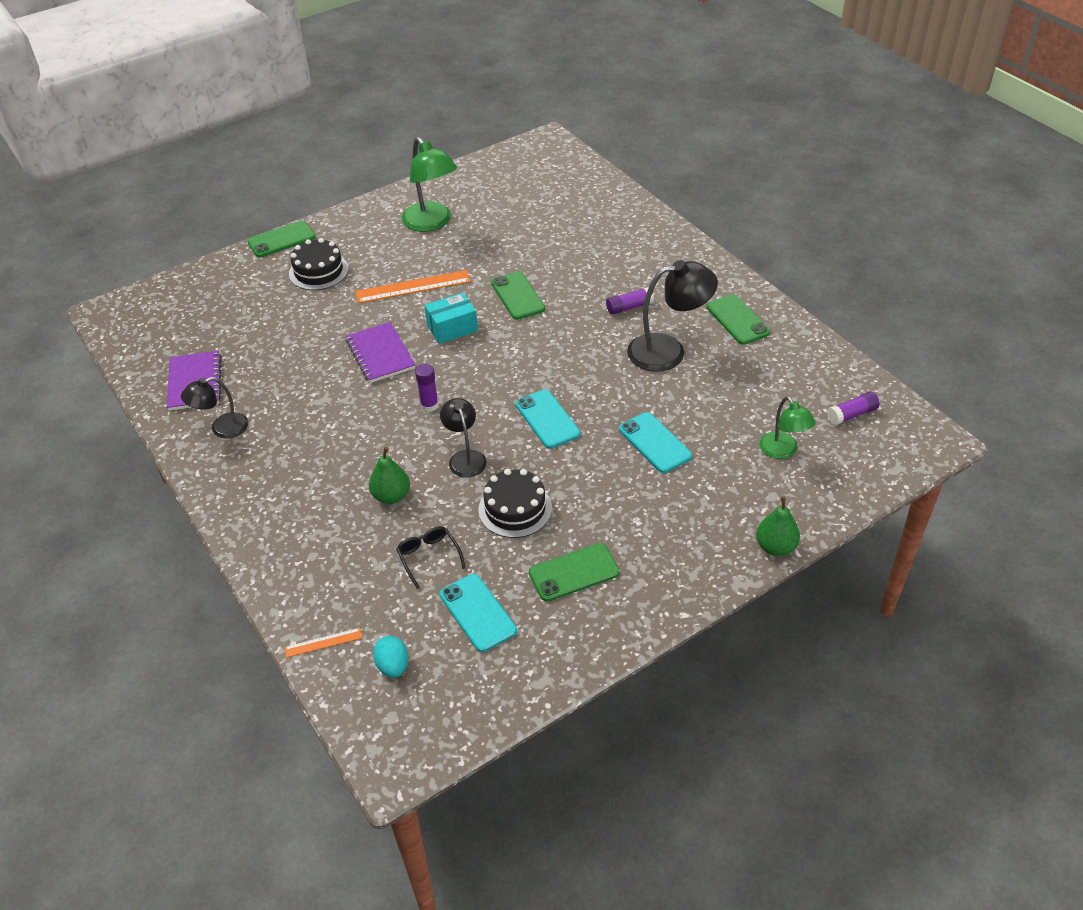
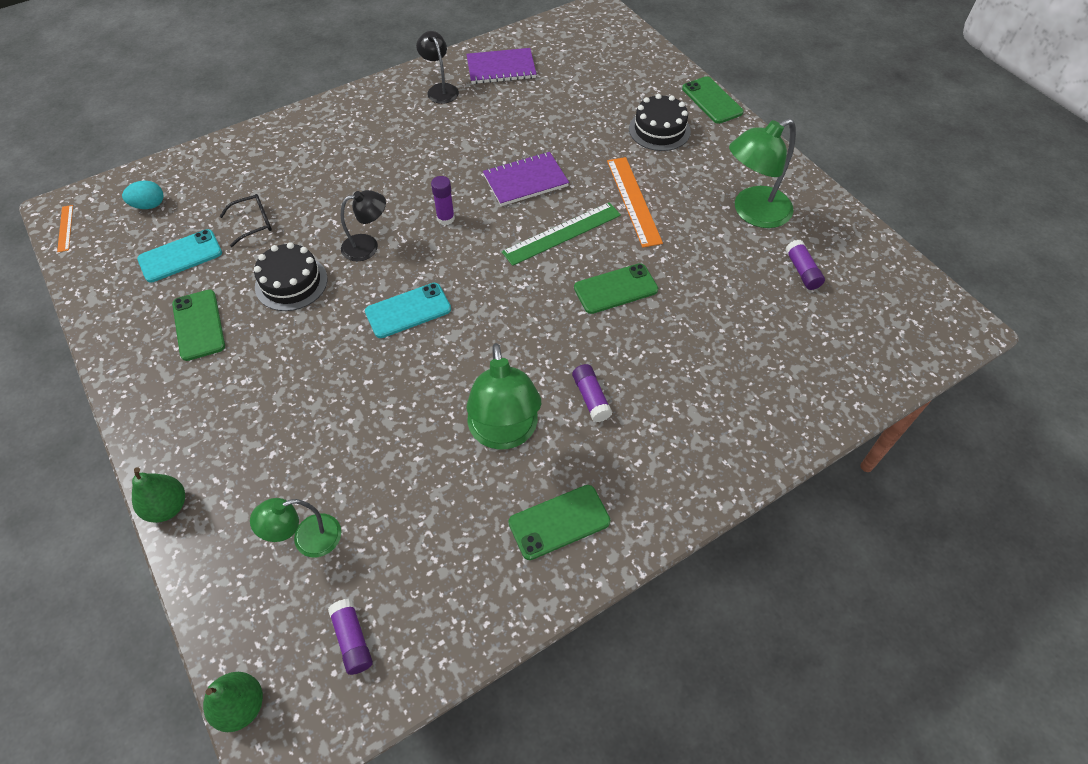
camera: 90 degrees right, 10 degrees up
(323, 642) = (189, 165): orange ruler -> orange ruler (65, 228)
(391, 496) = (332, 197): green pear -> green pear (241, 706)
(452, 328) = (562, 233): turquoise box -> green ruler
(497, 203) = (802, 271): none -> purple glue stick
(654, 443) = (352, 405): turquoise phone -> none
(668, 351) = (504, 433): black lamp -> green lamp

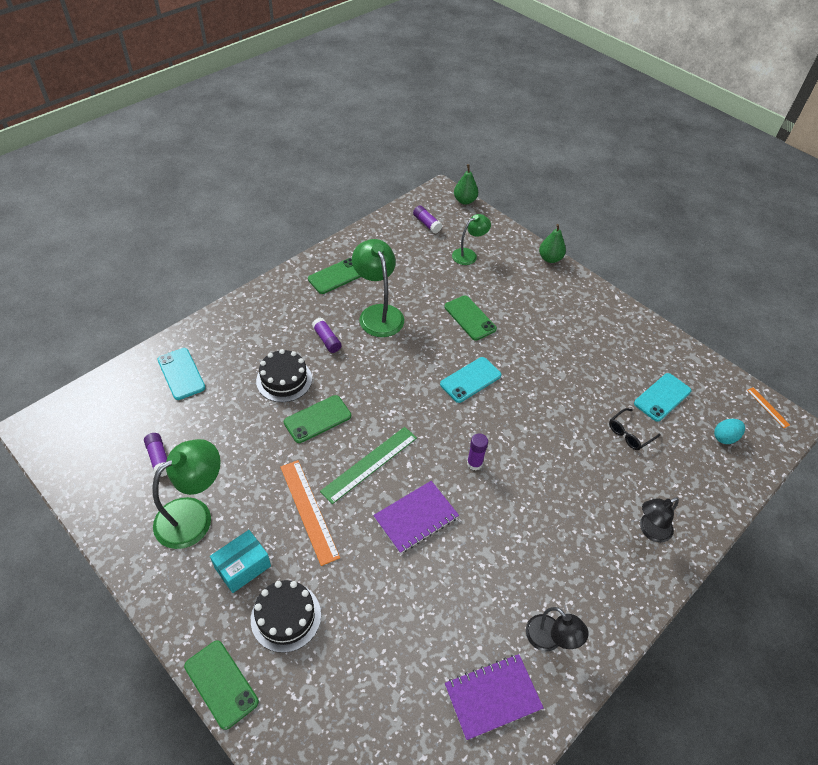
camera: 165 degrees right, 5 degrees down
(198, 325) = (608, 350): green phone -> green phone (470, 318)
(291, 283) = (566, 388): black cake -> black cake (284, 380)
(368, 246) = (526, 427): black lamp -> black lamp (650, 530)
(699, 166) = (243, 567): none -> turquoise box
(797, 373) = (181, 374): none -> turquoise phone

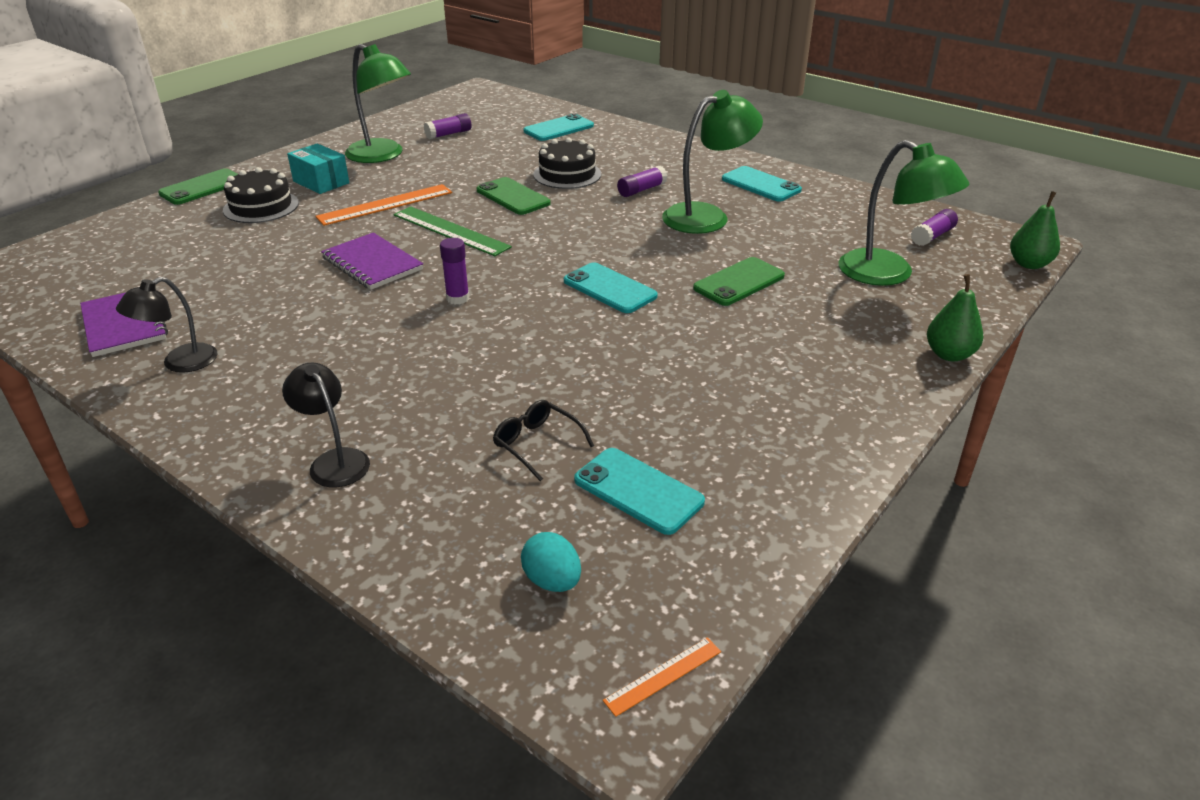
camera: 85 degrees right, 15 degrees down
(336, 276) = (761, 185): green phone -> turquoise phone
(468, 254) = (888, 274): green lamp -> green lamp, size x1.65

